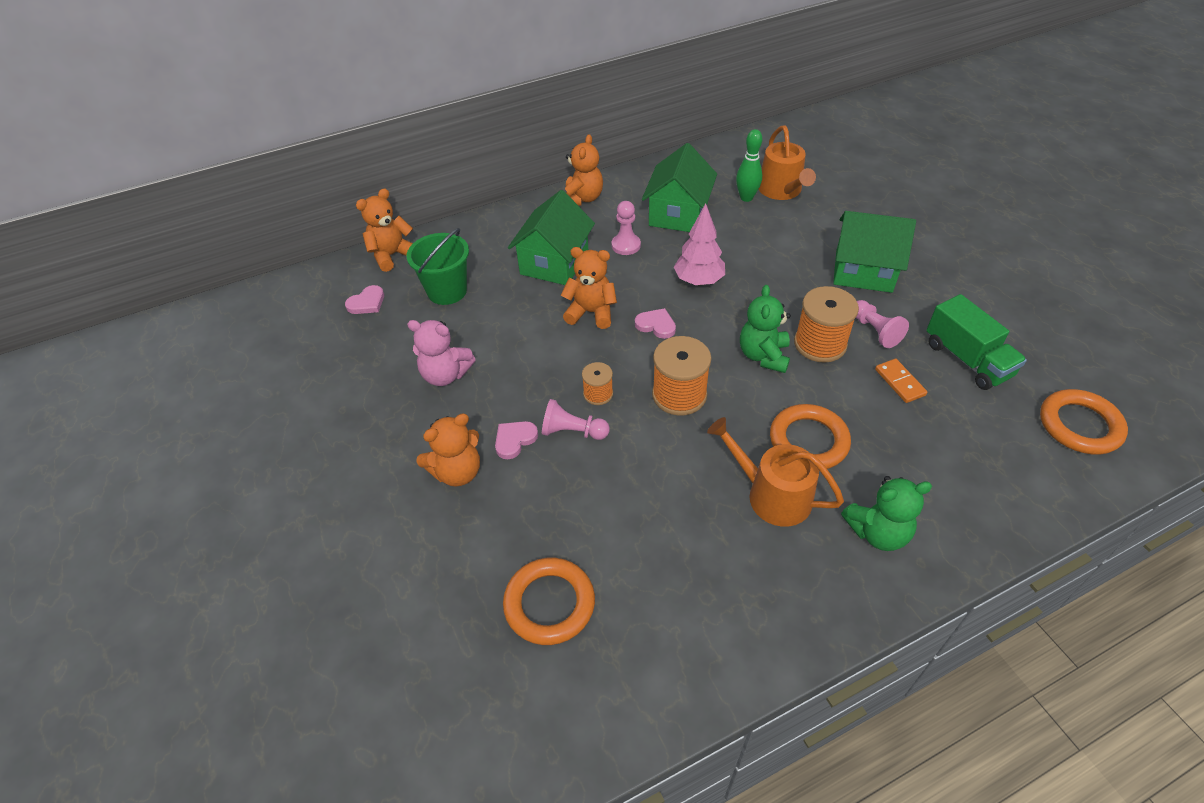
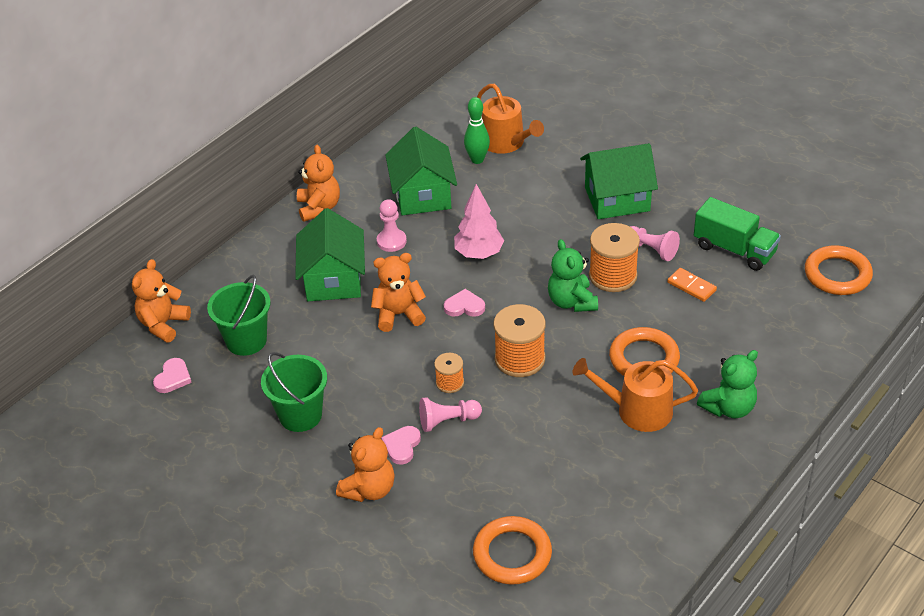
camera: 25 degrees left, 5 degrees down
(445, 375) = (300, 415): pink teddy bear -> green bucket

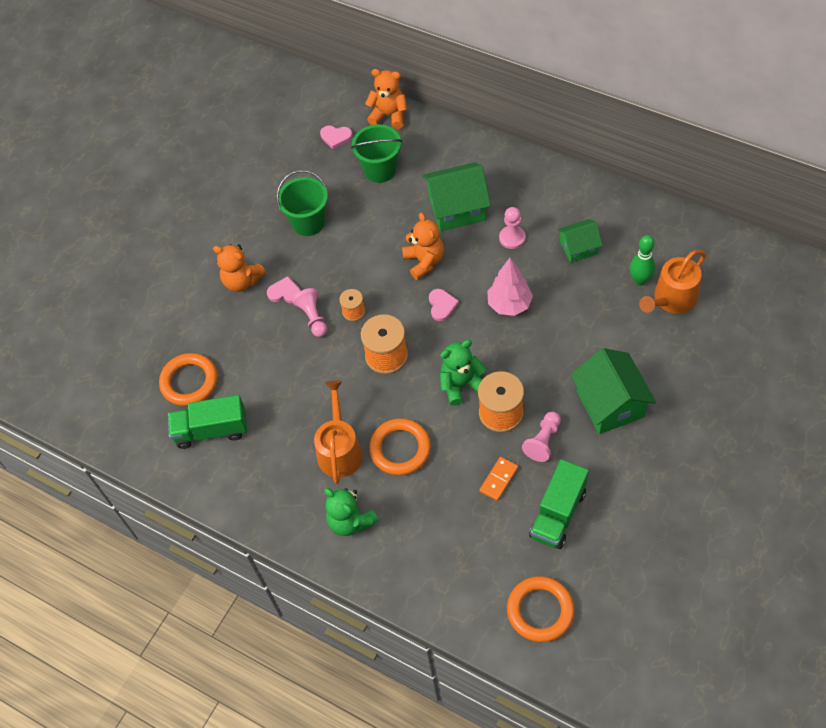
camera: 85 degrees right, 15 degrees up
(319, 207) = (544, 178): orange teddy bear -> none
(422, 195) = (578, 248): green house -> green house, size x0.60
(589, 533) = (211, 430): none -> green truck

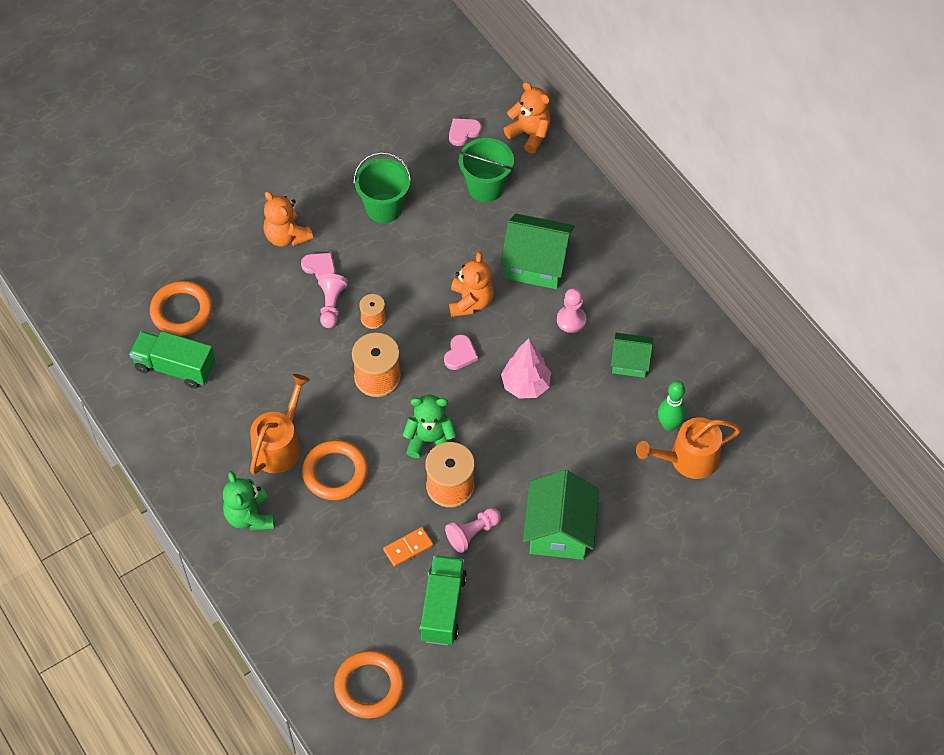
camera: 20 degrees right, 0 degrees up
(336, 137) = (463, 132): pink heart -> pink heart turned 105 degrees clockwise
(558, 513) = (443, 607): green truck -> green truck turned 135 degrees clockwise

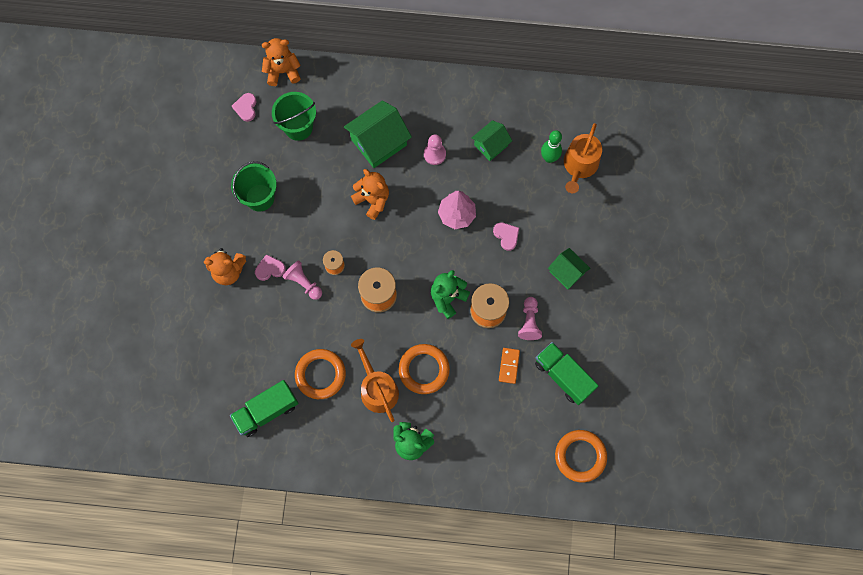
camera: 50 degrees left, 15 degrees up
(182, 311) = (228, 376): orange ring -> orange ring (320, 374)
(460, 354) = (404, 235): pink heart -> pink heart (506, 236)
(559, 530) = (567, 272): green house -> green house, size x0.60

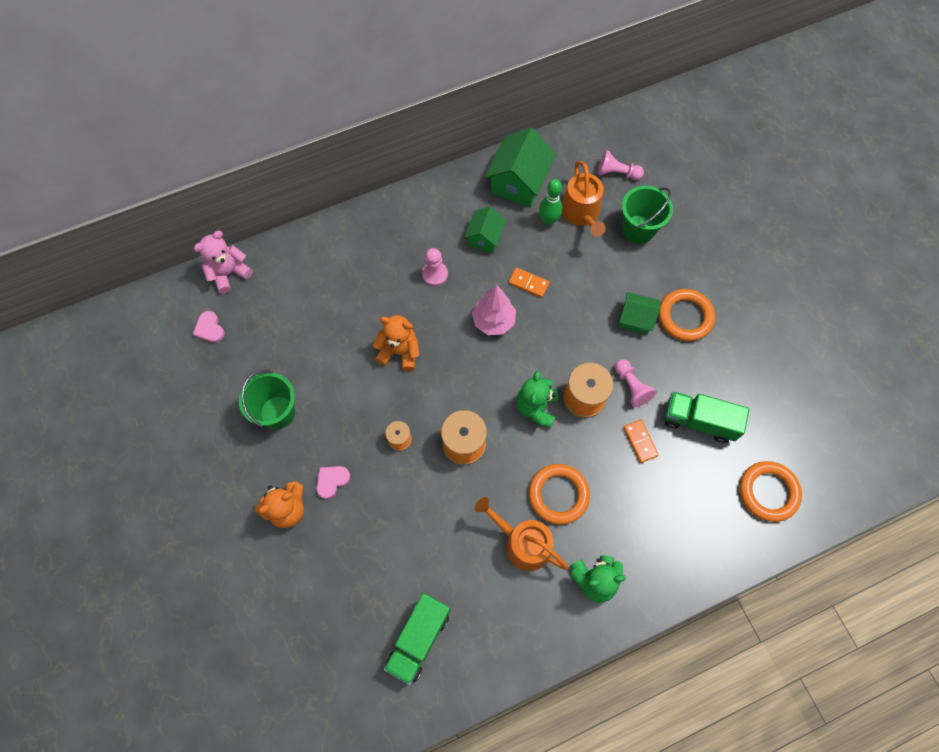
camera: 30 degrees left, 5 degrees down
(283, 71) = (229, 273): orange teddy bear -> pink teddy bear
(298, 127) = (278, 319): green bucket -> green bucket (638, 229)
(303, 283) = (377, 475): pink pawn -> pink pawn (617, 173)
(320, 374) = (453, 563): orange ring -> orange ring (685, 317)
(379, 142) = (371, 291): green house -> green house (519, 182)
(502, 200) = (528, 283): none -> orange domino
(506, 236) = (555, 315): pink heart -> none

